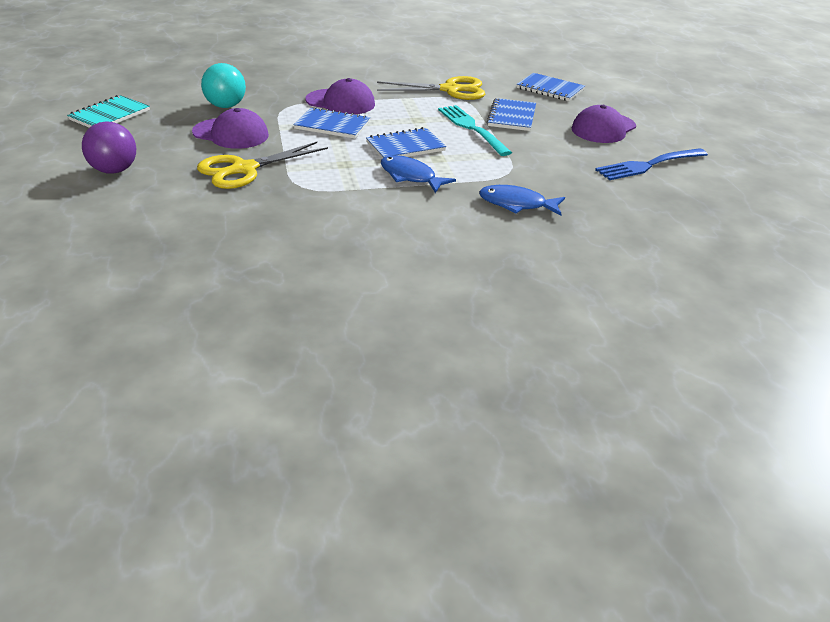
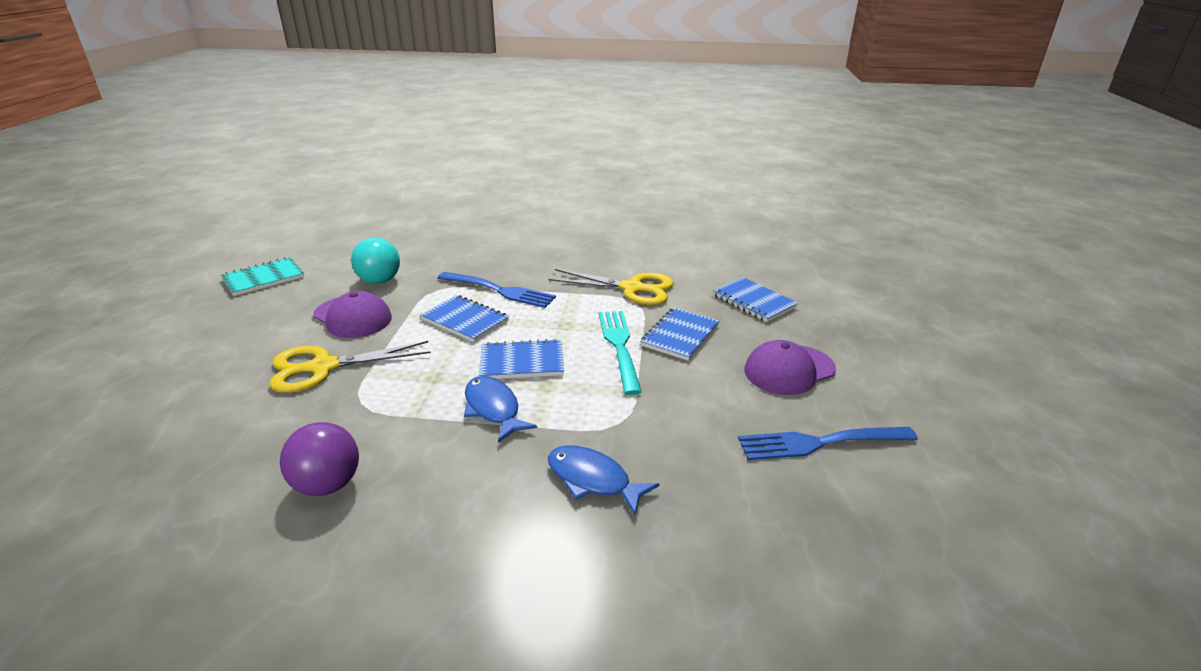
camera: 20 degrees right, 5 degrees down
(114, 170) = (200, 348): purple ball -> purple ball (328, 485)
(340, 102) = (498, 290): purple cap -> blue fork

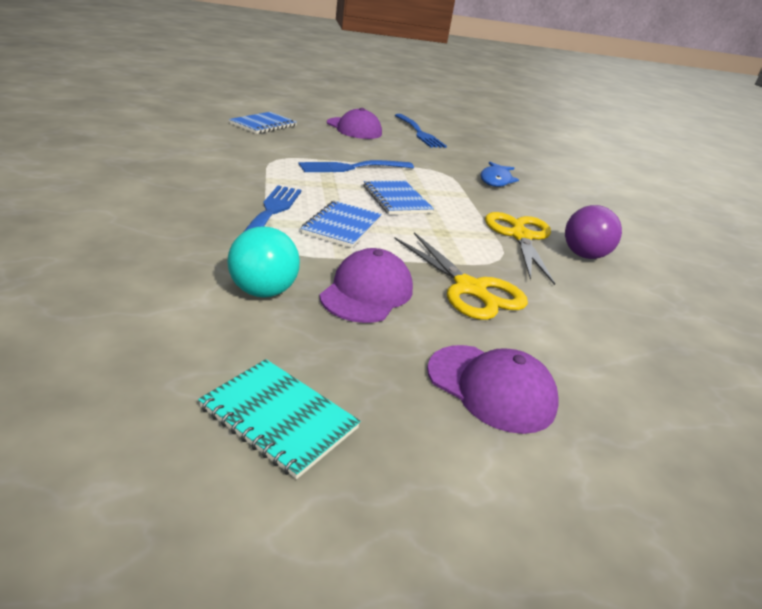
camera: 110 degrees left, 0 degrees up
(212, 345) = (491, 388): none -> purple cap
(493, 409) = (461, 207): blue fish -> none
(620, 347) = (353, 167): turquoise fork -> blue fork
(632, 288) = (250, 158): yellow scissors -> yellow scissors (520, 236)
(680, 335) = (326, 149): blue notebook -> none

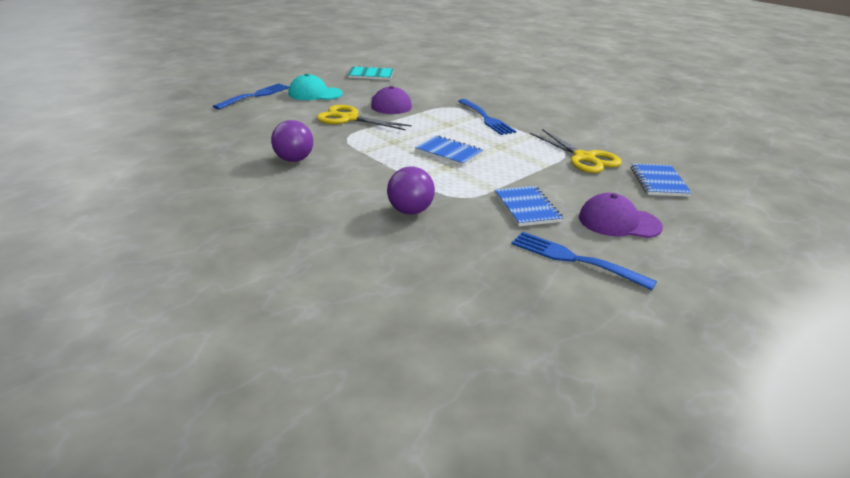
camera: 150 degrees right, 0 degrees up
(263, 291) = (425, 93): turquoise ball -> none
(342, 226) = (445, 124): blue notebook -> blue notebook (527, 208)
(353, 167) = (518, 168): blue fork -> blue fork (255, 96)
(491, 388) = (315, 94): purple cap -> turquoise cap
(496, 180) = (410, 211): blue fish -> purple ball
(520, 236) = (344, 157): yellow scissors -> yellow scissors (584, 158)

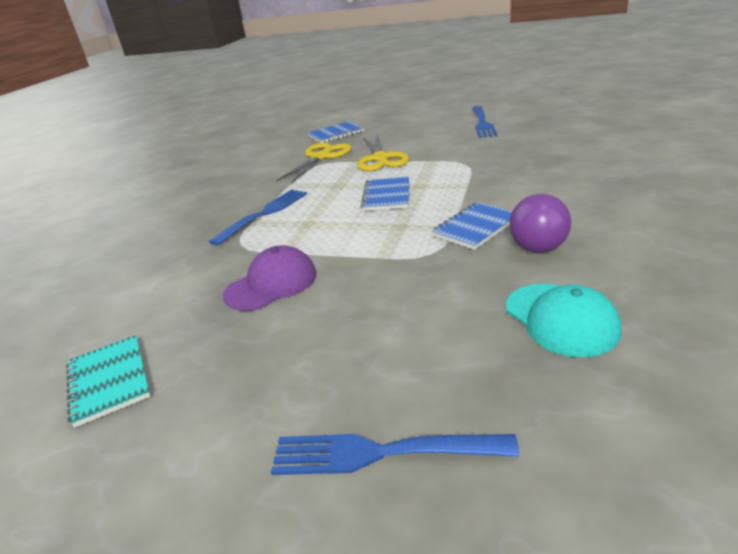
camera: 115 degrees left, 0 degrees up
(315, 94) = (289, 378): turquoise cap -> turquoise cap (561, 319)
(349, 118) = (368, 283): yellow scissors -> yellow scissors (380, 159)
(410, 211) = (518, 167): purple ball -> none
(527, 208) = (442, 146): blue notebook -> blue notebook (475, 227)
(619, 222) = (416, 127): purple cap -> none

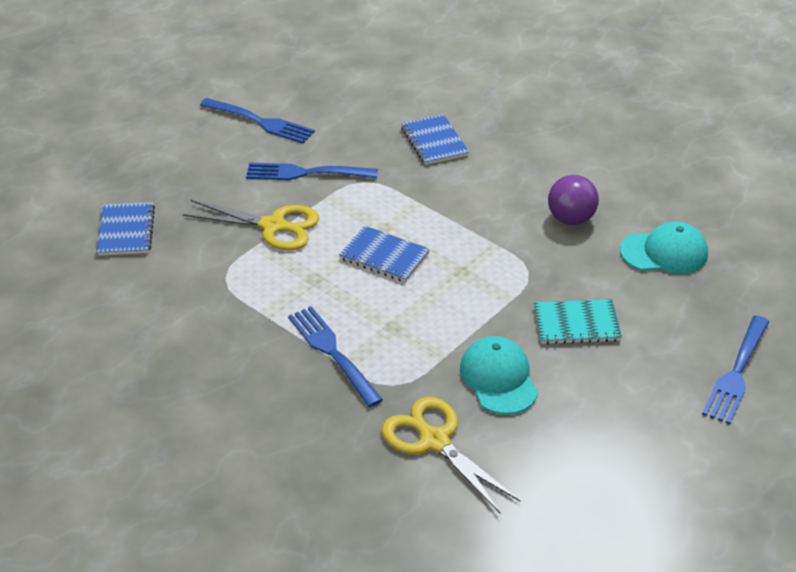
camera: 70 degrees left, 10 degrees up
(109, 381) = (578, 503): turquoise notebook -> turquoise notebook (576, 324)
(271, 284) = (498, 378): purple cap -> turquoise cap
(321, 157) = (203, 267): yellow scissors -> yellow scissors (434, 441)
(449, 148) = (307, 173): none -> blue fork
(475, 227) = (507, 232): blue notebook -> blue notebook (434, 141)

